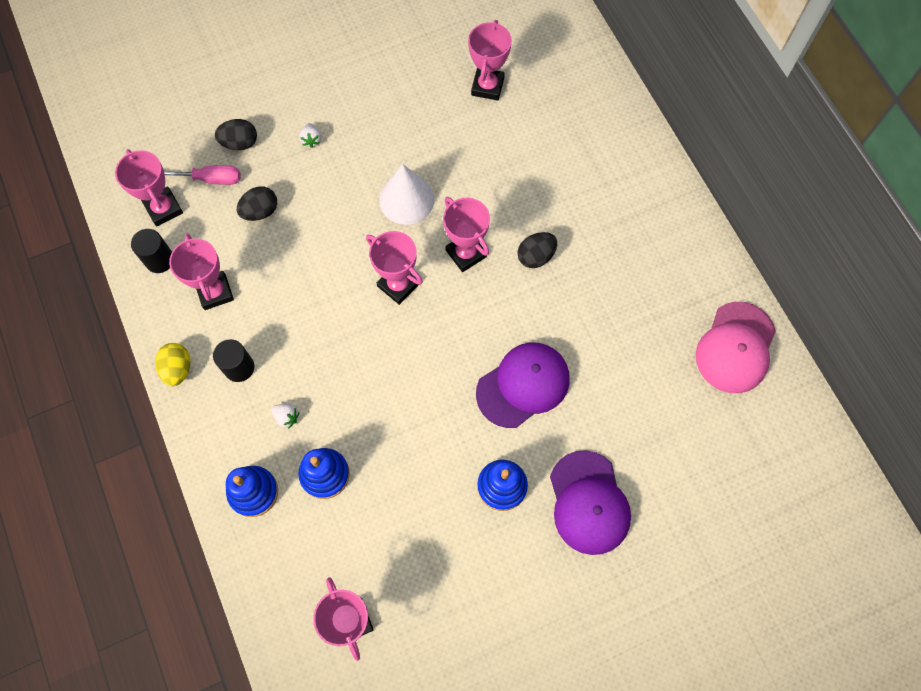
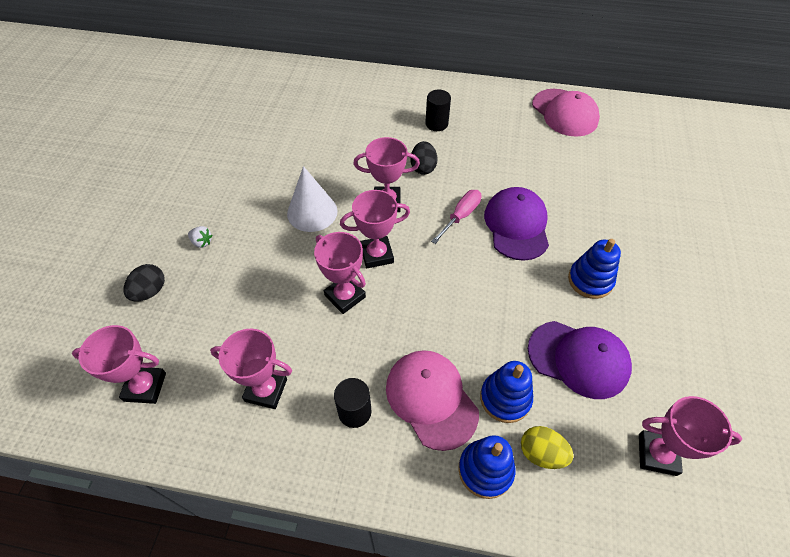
camera: 55 degrees left, 15 degrees down
(159, 260) = (190, 420): black cylinder -> black cylinder (436, 124)
(178, 369) = (313, 468): yellow egg -> yellow egg (541, 453)
(209, 179) = (157, 333): pink screwdriver -> pink screwdriver (460, 216)
(260, 211) = (226, 311): black egg -> none
(287, 417) = (431, 399): white strawberry -> pink cap
(487, 86) = (273, 125): pink trophy -> pink trophy (345, 296)
(588, 503) = (632, 238): purple cap -> purple cap (578, 359)

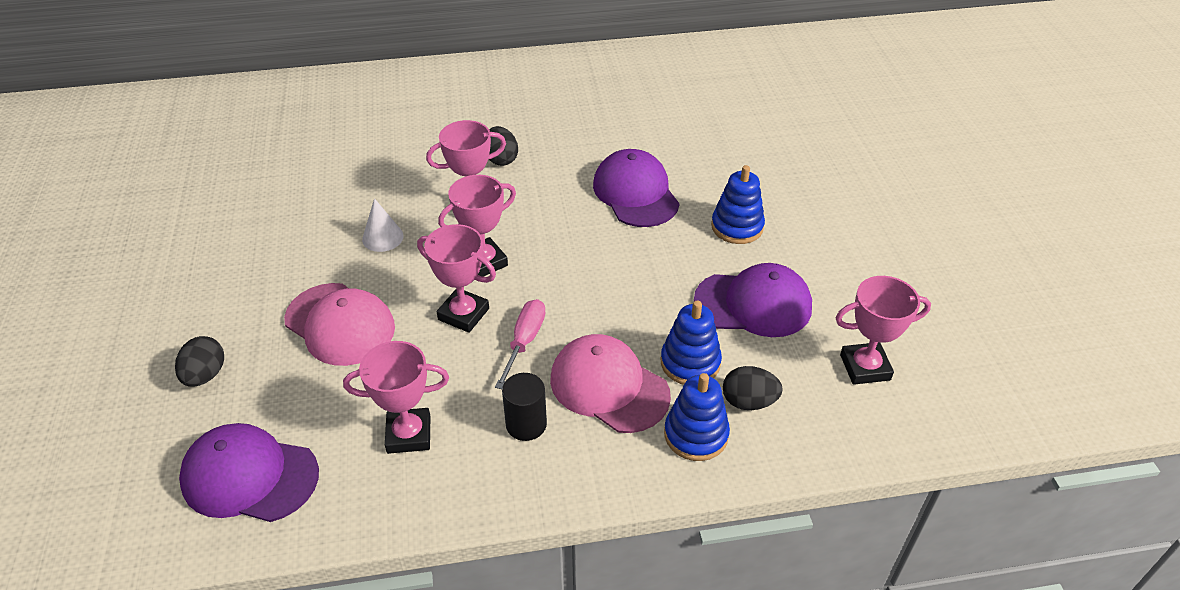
camera: 20 degrees left, 10 degrees down
(145, 387) = (249, 476): pink trophy -> purple cap
(202, 242) = (251, 304): white strawberry -> none
(312, 212) = (382, 237): white cone -> white cone, size x0.63
(436, 124) = (498, 109): black cylinder -> none
(460, 216) = (567, 199): pink screwdriver -> pink screwdriver (524, 341)
(541, 453) = (748, 402): yellow egg -> black egg
(564, 113) = (644, 67): pink cap -> pink cap (340, 324)

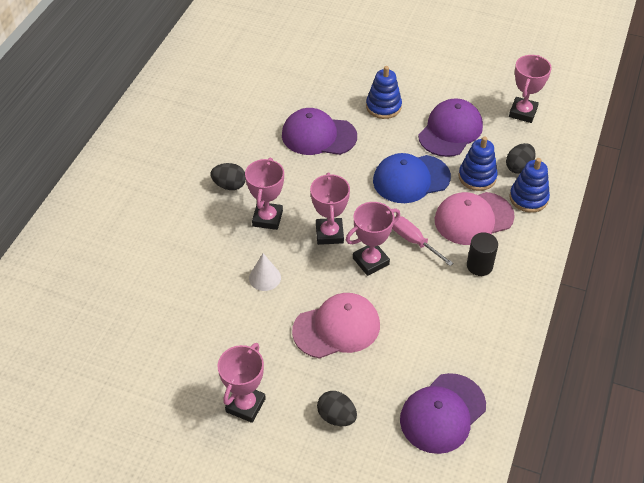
camera: 60 degrees left, 5 degrees up
(409, 434) = (455, 323): pink trophy -> pink trophy (245, 405)
(631, 298) = (411, 179): none -> blue cap

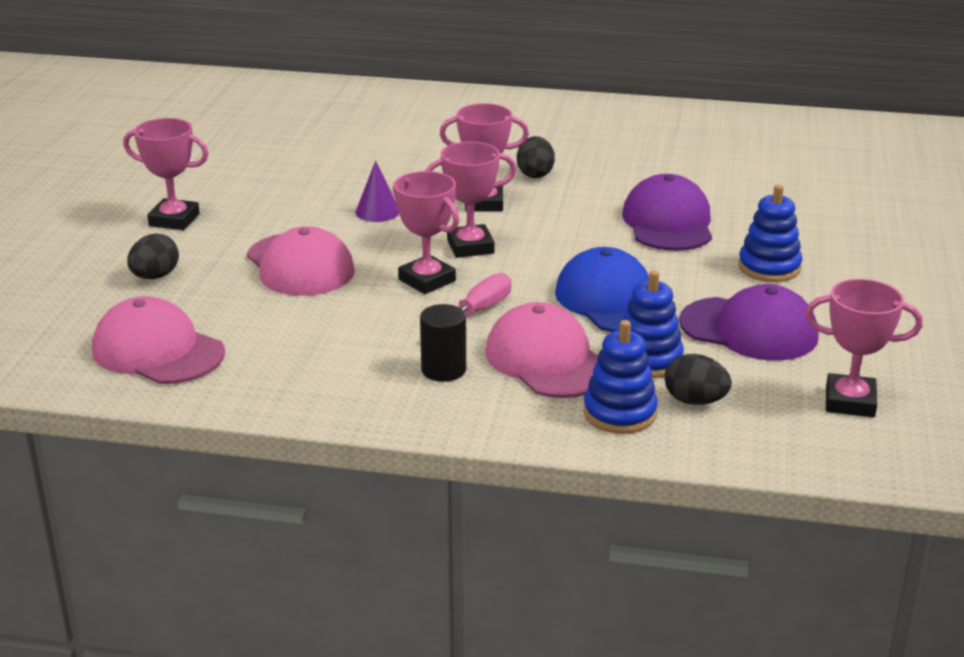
camera: 80 degrees right, 20 degrees down
(264, 277) = (377, 211): white cone -> purple cone
(442, 413) = (157, 351): purple cap -> pink cap

